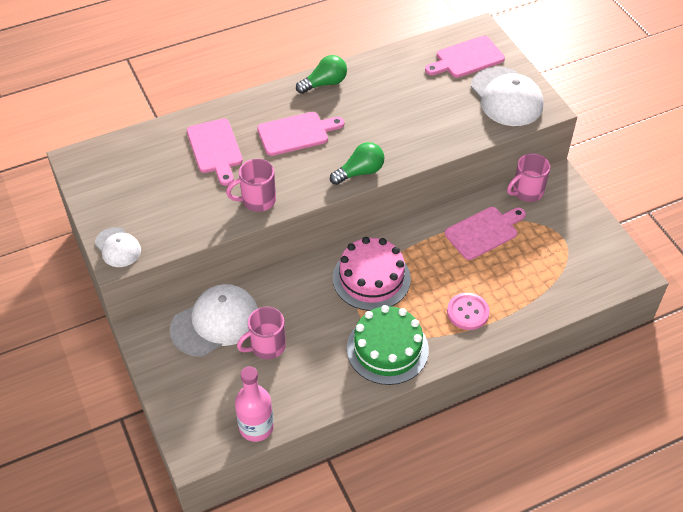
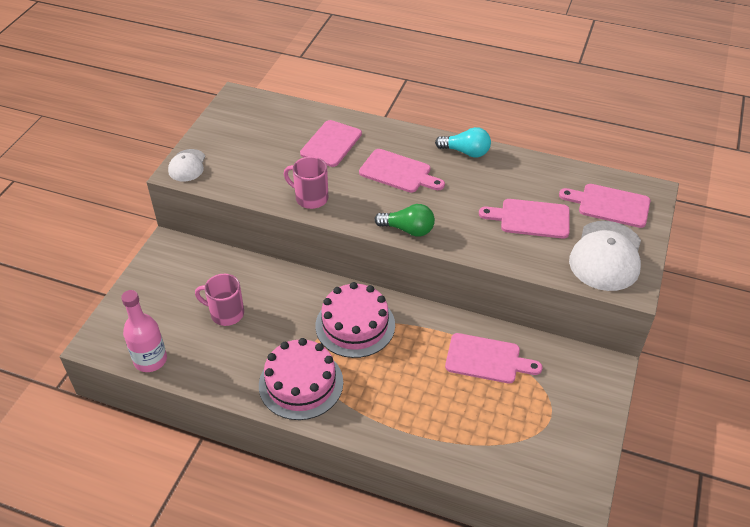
camera: 45 degrees right, 5 degrees down
(215, 322) = (216, 272): white cap -> none
(324, 83) = (465, 152): green light bulb -> turquoise light bulb
(387, 349) = (301, 383): green cake -> pink cake
(430, 104) = (530, 218): none -> pink cutting board
(467, 312) = (394, 408): pink button -> none
(527, 192) = (565, 356): pink mug -> none

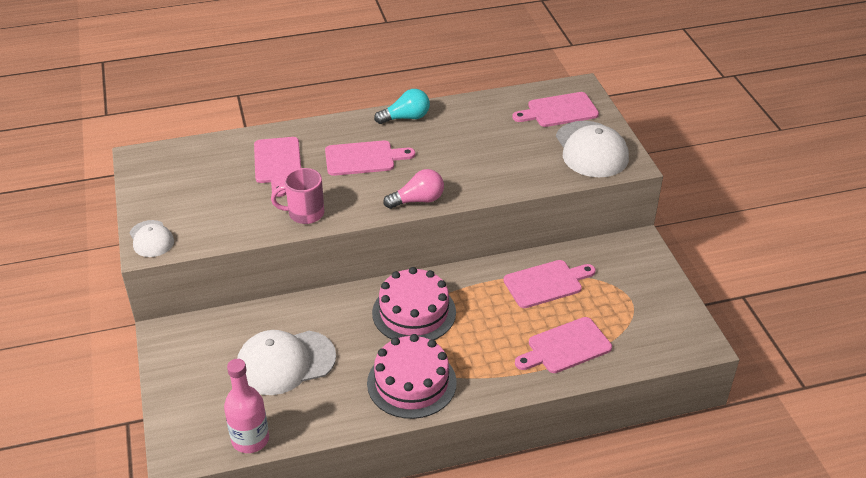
camera: 35 degrees left, 5 degrees down
(226, 313) = (285, 362): pink mug -> white cap
(408, 229) = (418, 200): green light bulb -> pink light bulb
(530, 218) = (509, 147): pink cutting board -> pink cutting board (565, 347)

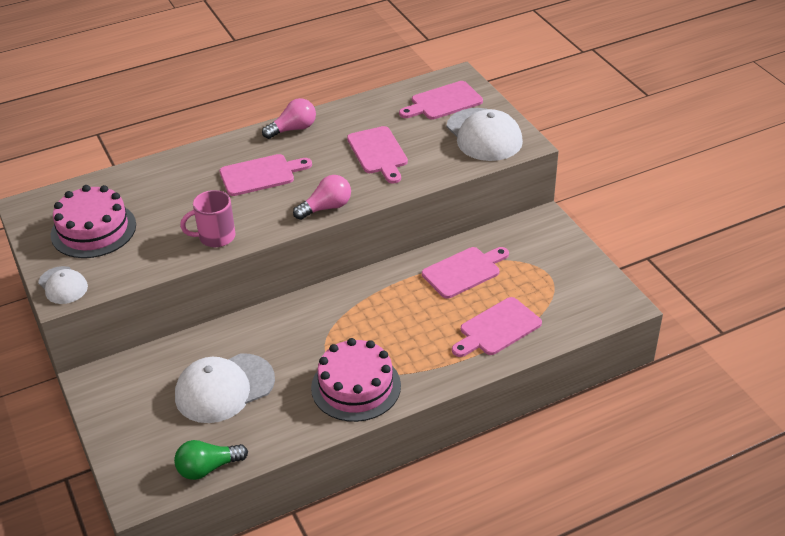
camera: 10 degrees left, 0 degrees up
(250, 439) = (208, 468): pink bottle -> green light bulb
(277, 163) = (174, 192): pink cutting board -> pink cutting board (378, 153)
(406, 118) = (293, 129): turquoise light bulb -> pink light bulb
(414, 312) = (341, 319): pink cake -> pink cake (93, 230)

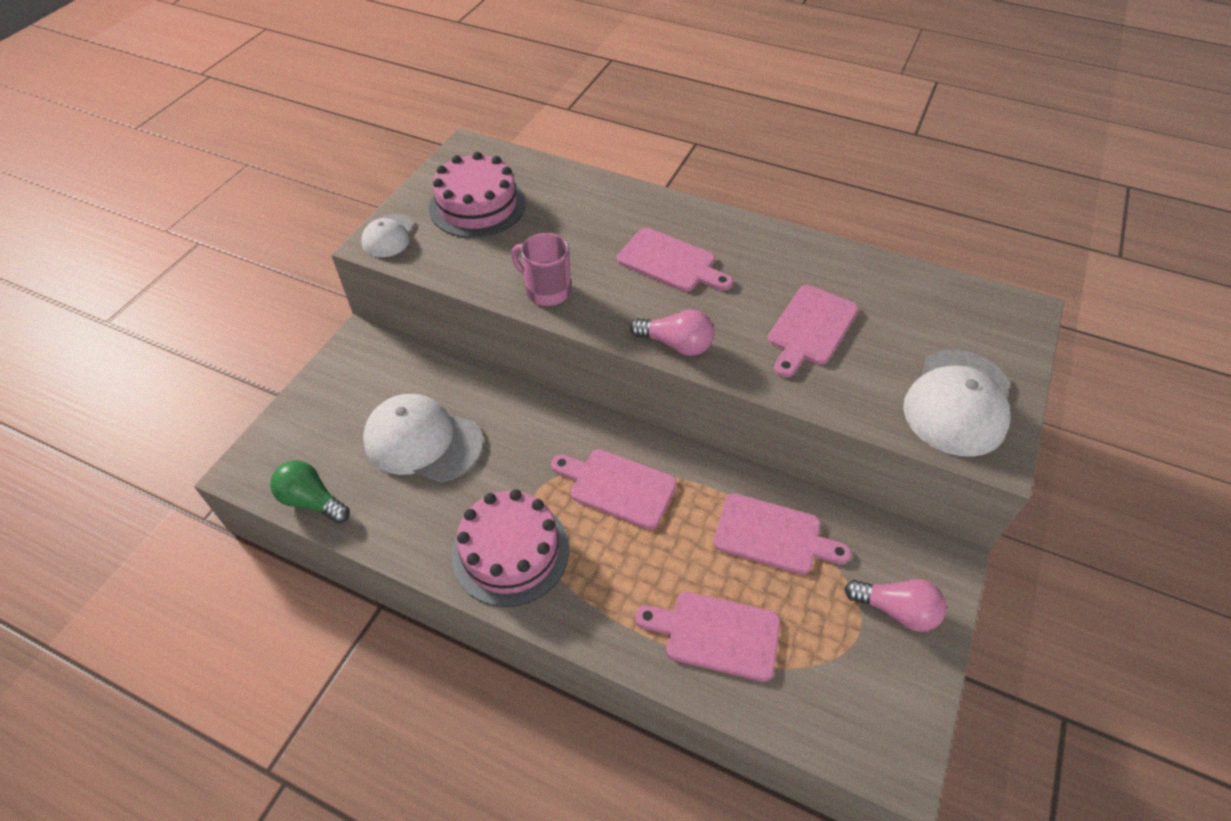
camera: 50 degrees right, 10 degrees up
(293, 129) = (765, 239): pink light bulb -> pink light bulb (896, 610)
(443, 102) = (964, 327): pink cutting board -> pink cutting board (617, 487)

